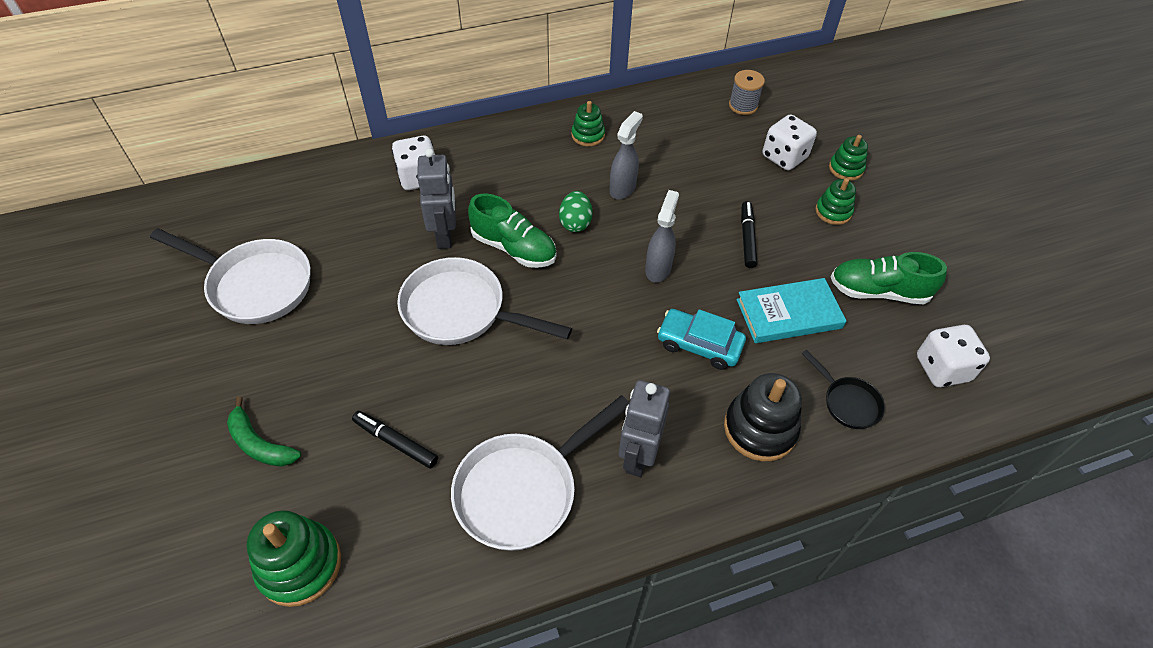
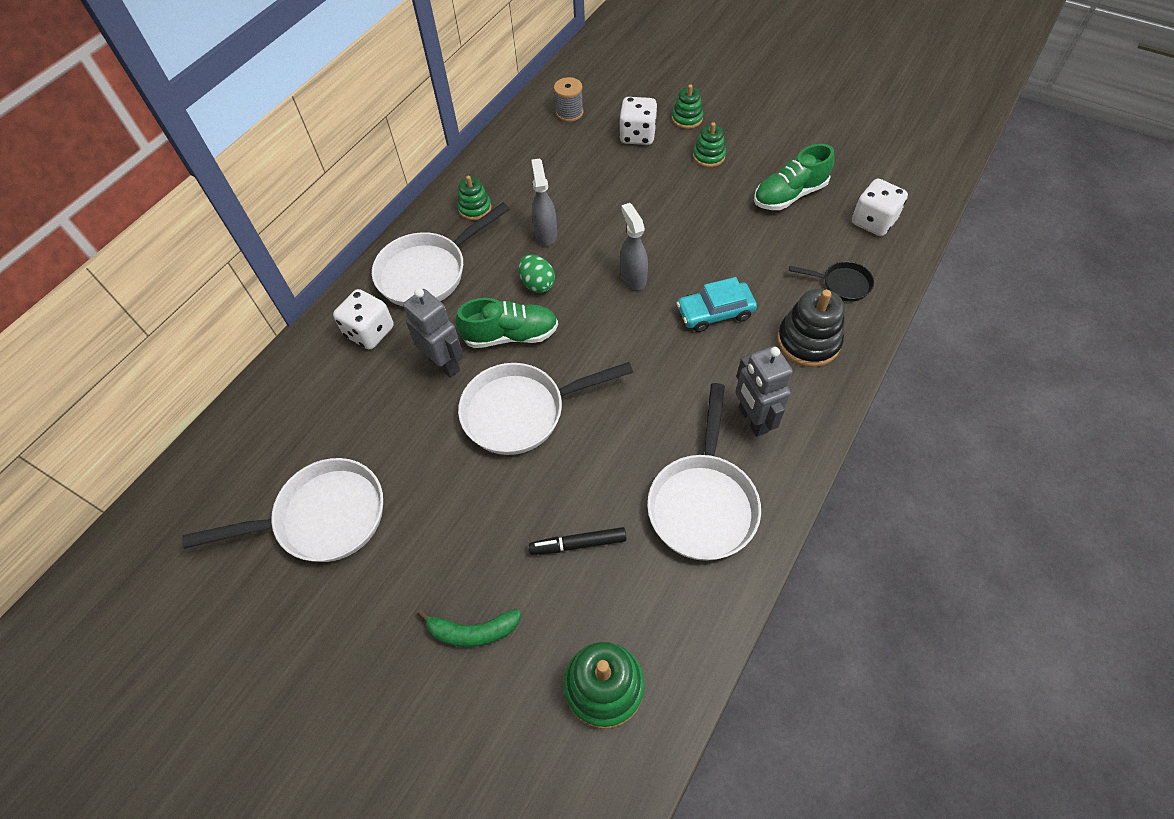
camera: 35 degrees left, 5 degrees up
(504, 161) = (428, 272): none -> white pan
(747, 238) = (671, 213): black marker -> none
(788, 313) = (750, 249): turquoise book -> none

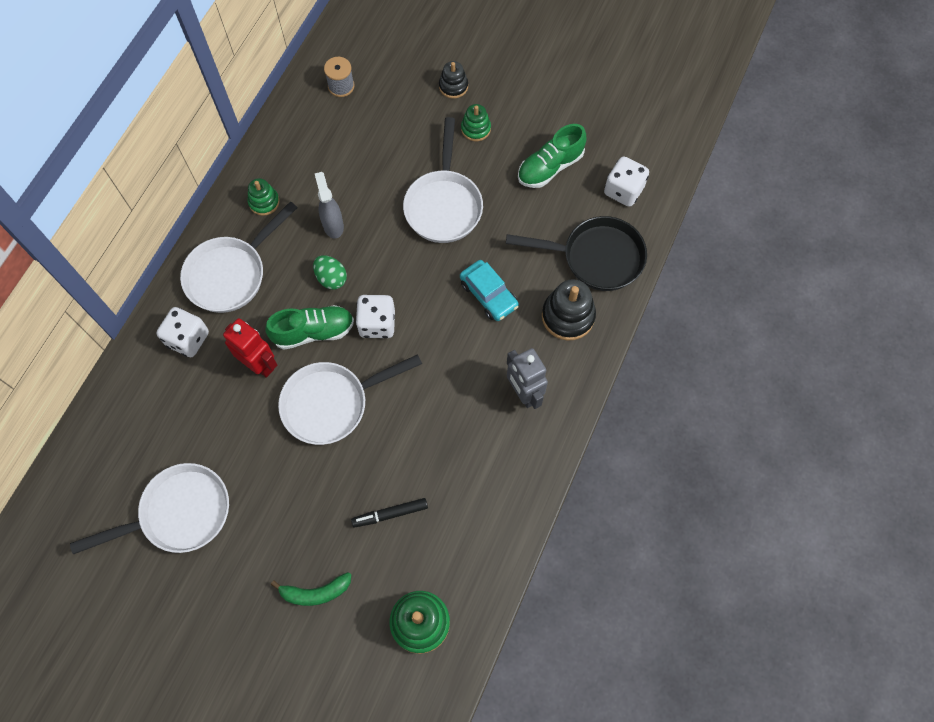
camera: 10 degrees left, 10 degrees up
(444, 363) = (259, 364): grey robot -> red robot
(633, 277) = (415, 265): grey spray bottle -> none
(637, 135) = (408, 109): white dice -> white dice (377, 324)
(687, 118) = (453, 86): green stacking toy -> black stacking toy
(703, 502) = (486, 469): white pan -> white pan (444, 205)
(715, 312) = (488, 294): turquoise car -> turquoise car turned 105 degrees counterclockwise
(842, 284) = (596, 257): black pan -> black pan, size x1.94

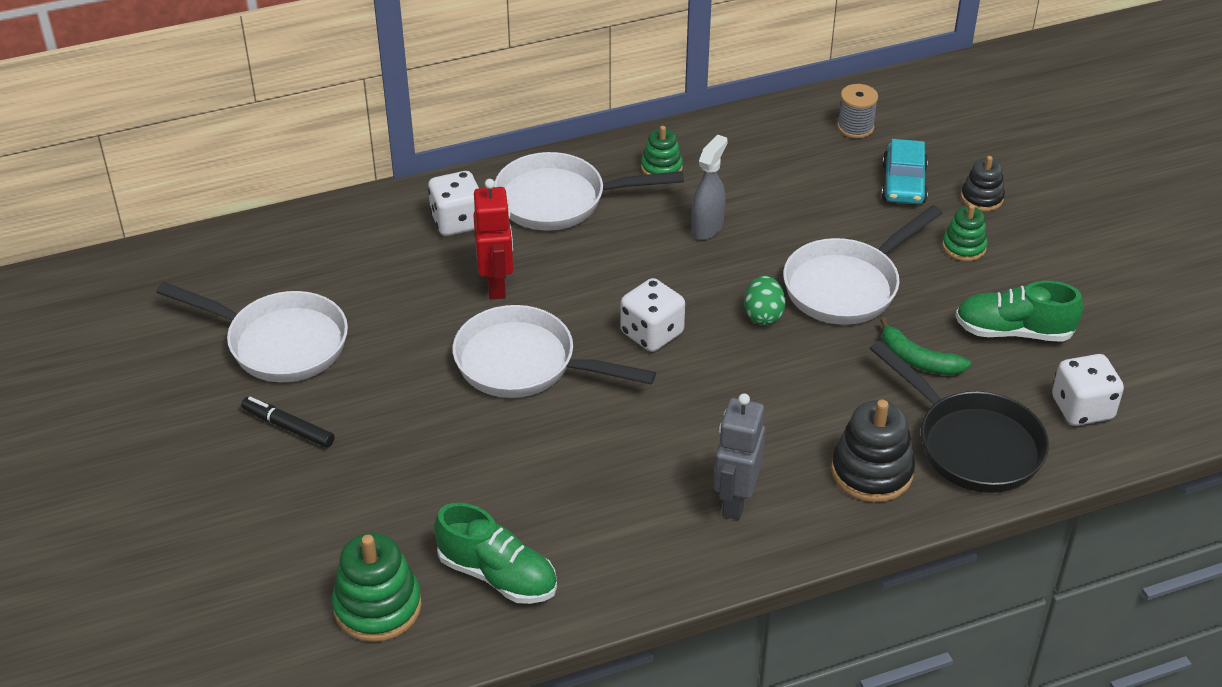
camera: 45 degrees right, 25 degrees down
(313, 332) = (580, 296): green shoe -> green shoe (497, 575)
(316, 592) = (315, 499): green banana -> green banana (918, 360)
(331, 278) = (652, 267): green egg -> green egg (763, 315)
(390, 514) = (465, 494): black marker -> black marker (288, 427)
(488, 294) = (802, 391): turquoise car -> turquoise car (903, 183)

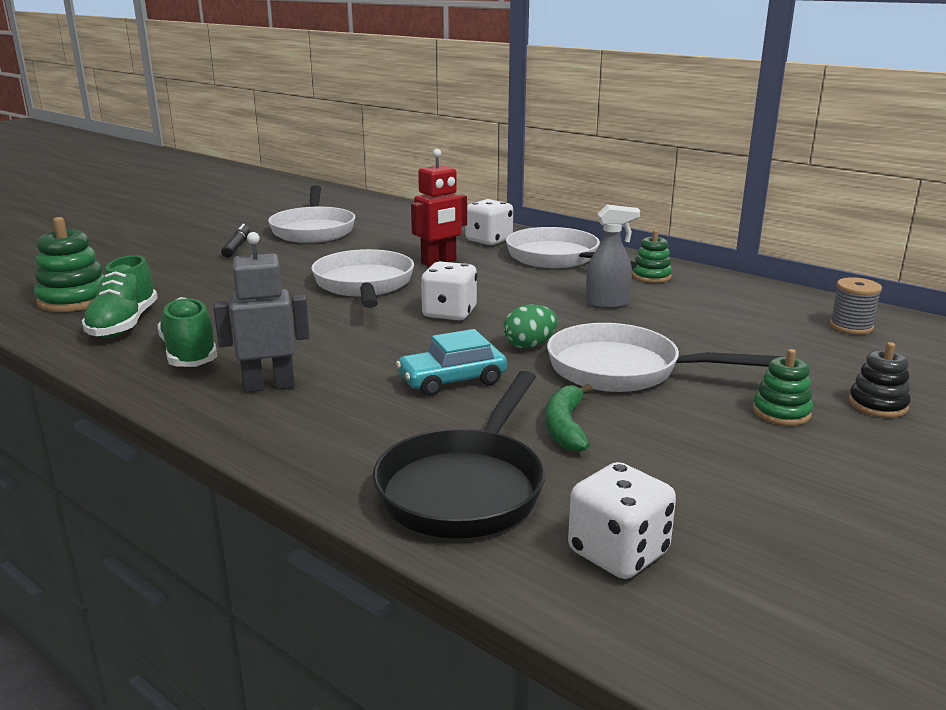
camera: 60 degrees right, 20 degrees down
(871, 472) = (365, 439): black stacking toy -> none
(903, 183) = (817, 363): turquoise car -> turquoise car (452, 380)
(1013, 331) = (691, 472): green shoe -> green shoe (190, 354)

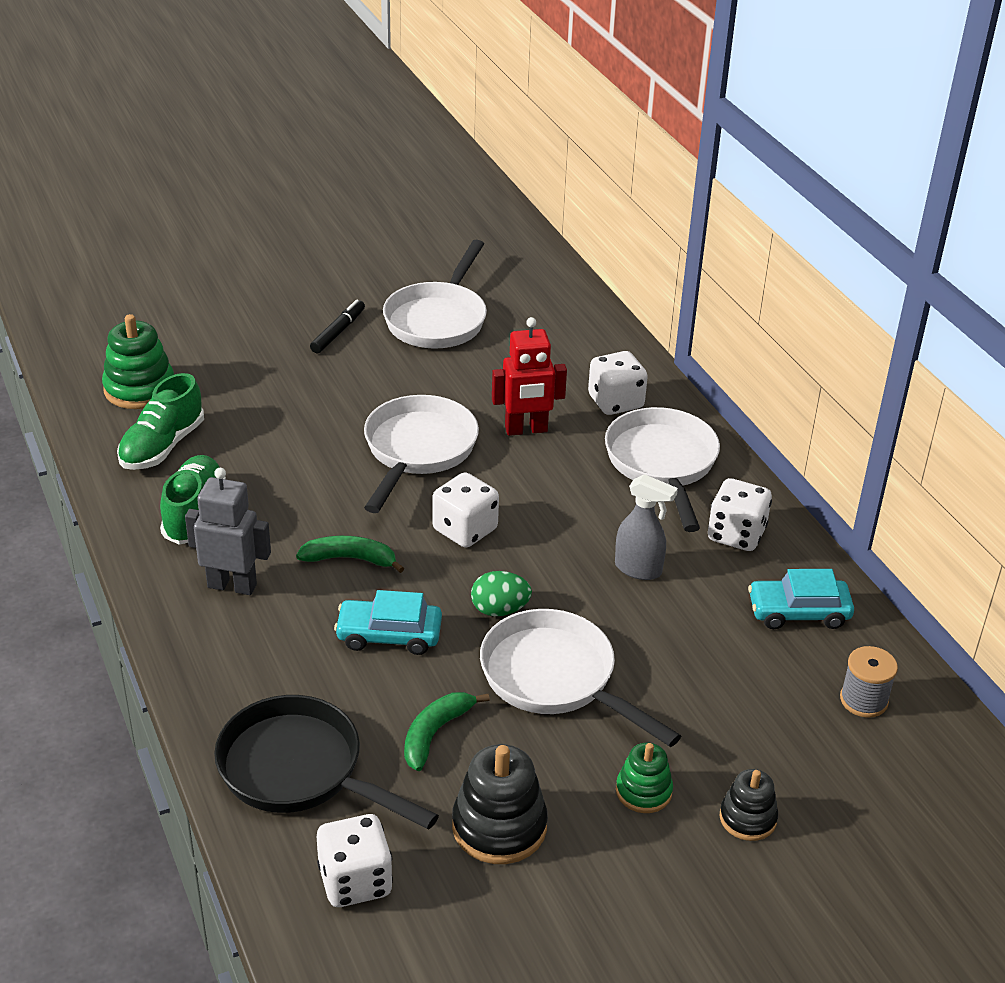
camera: 25 degrees right, 15 degrees up
(367, 347) = (350, 559): none -> green banana
(465, 487) = (300, 771): black pan -> black pan turned 75 degrees clockwise
(651, 276) = (736, 535): green stacking toy -> white dice
(699, 469) = (499, 827): none -> black stacking toy
(744, 299) = (798, 612): none -> turquoise car

